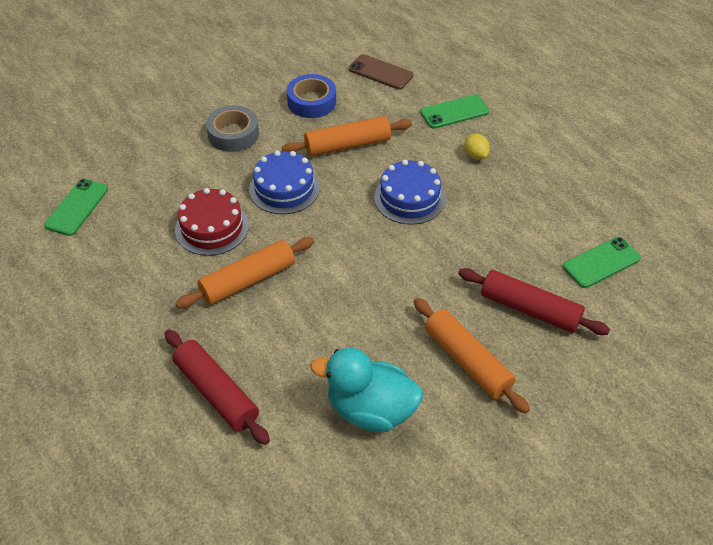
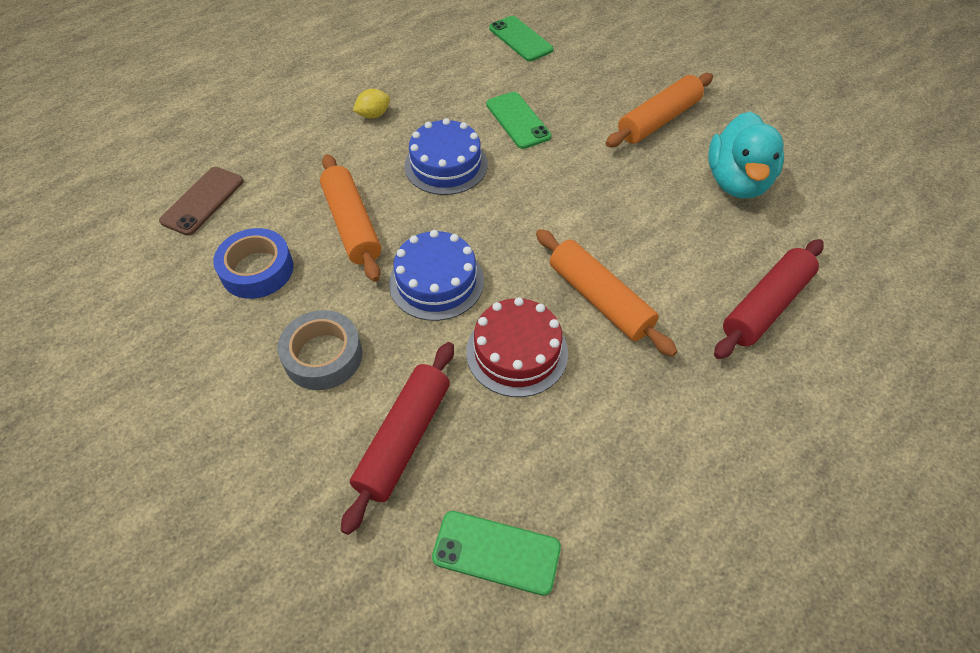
camera: 95 degrees left, 5 degrees up
(454, 112) = (295, 132): green phone -> green phone (518, 120)
(529, 309) = (587, 82): red rolling pin -> red rolling pin (404, 439)

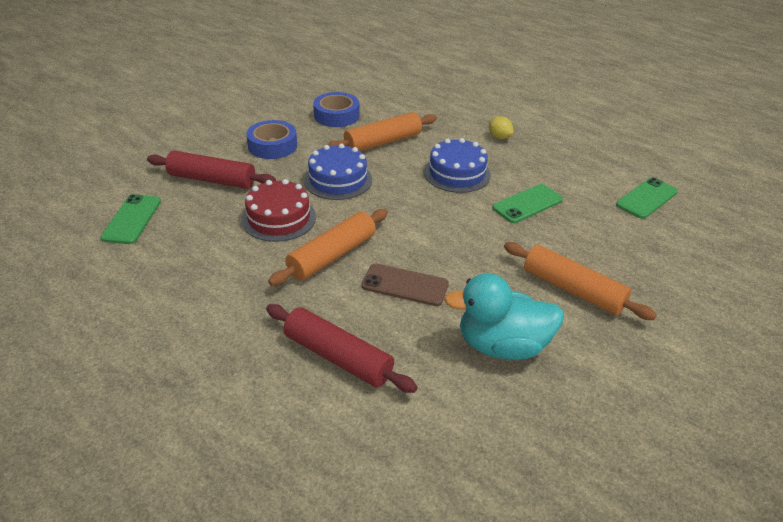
camera: 80 degrees right, 15 degrees down
(203, 201) = (389, 90): brown phone -> brown phone (405, 285)
(323, 356) = (272, 146): grey tape -> blue tape

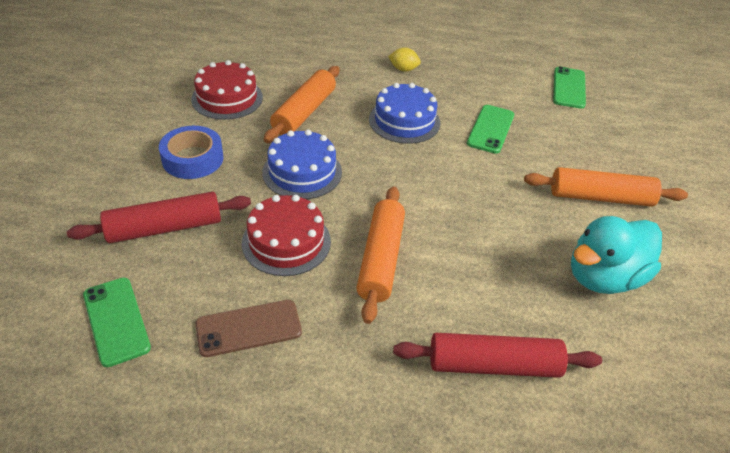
camera: 35 degrees left, 5 degrees up
(336, 115) = (227, 98): blue tape -> red cake
(405, 285) = (474, 258): brown phone -> brown phone (249, 328)

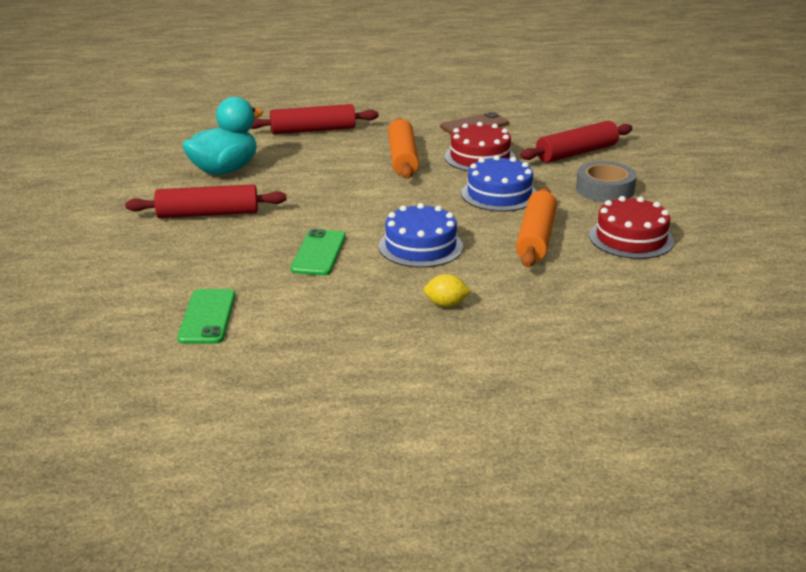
camera: 170 degrees right, 15 degrees down
(116, 321) = (557, 119): green phone -> none
(193, 159) = (605, 189): blue tape -> grey tape
(600, 197) = (208, 214): orange rolling pin -> red rolling pin

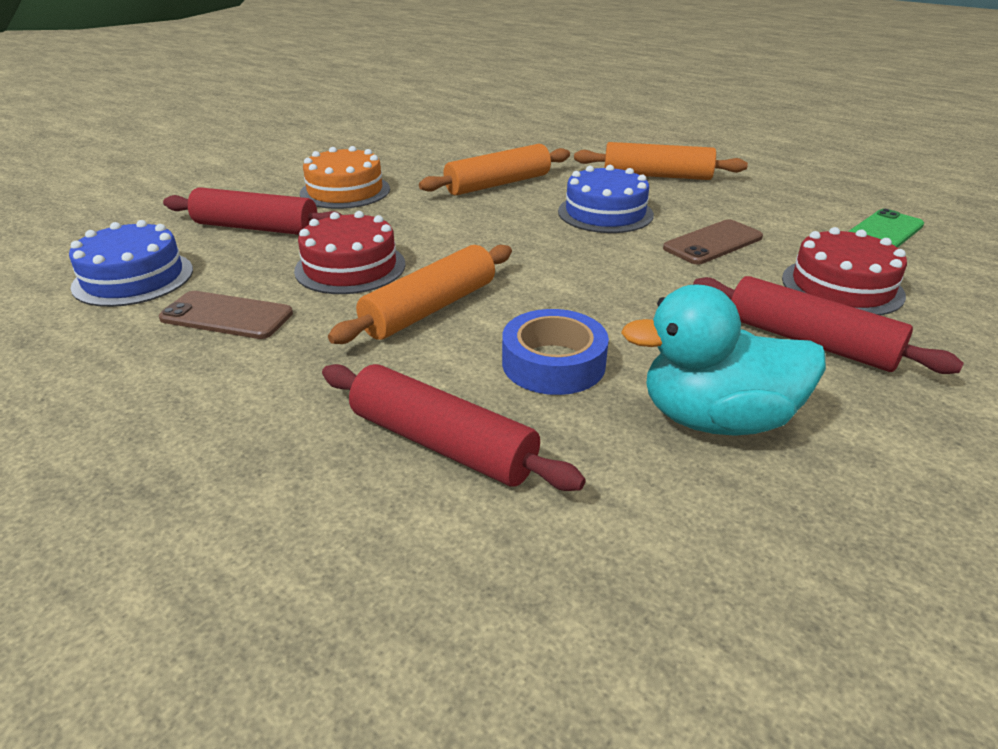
camera: 135 degrees left, 5 degrees up
(313, 162) = (553, 363): none -> blue tape
(319, 253) = (713, 243): green phone -> brown phone
(446, 304) = (657, 176): yellow lemon -> orange rolling pin
(499, 194) = (436, 223): blue cake -> blue cake (133, 278)
(605, 189) = (345, 191): grey tape -> orange cake
(631, 238) = (433, 160): red cake -> red cake (842, 286)

